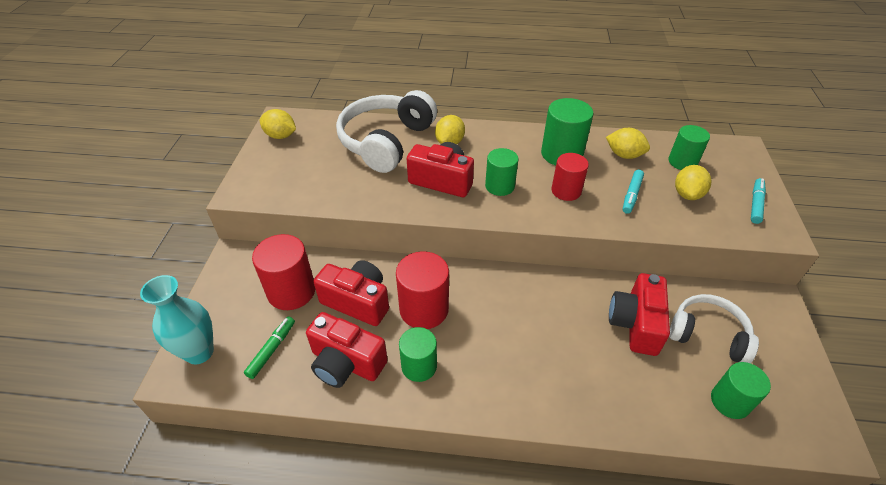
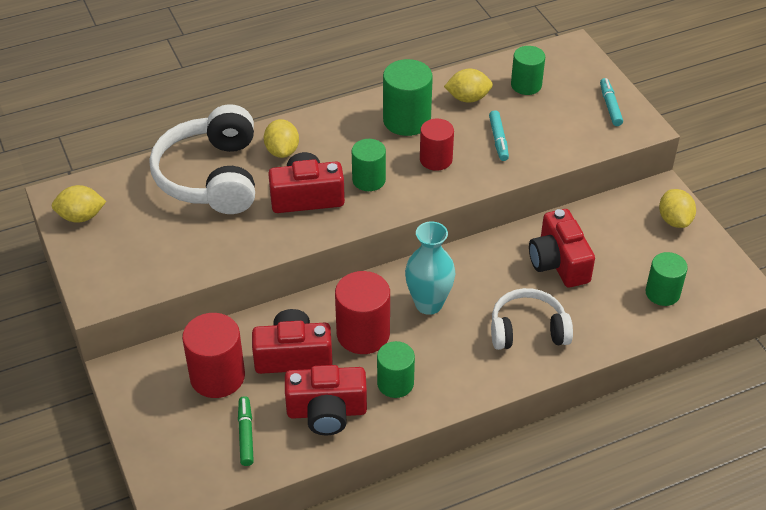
camera: 30 degrees left, 0 degrees up
(199, 352) = (174, 470): turquoise vase -> turquoise vase (428, 304)
(687, 194) = (547, 119): yellow lemon -> yellow lemon (674, 220)
(708, 335) = (621, 246): white headphones -> white headphones (528, 330)

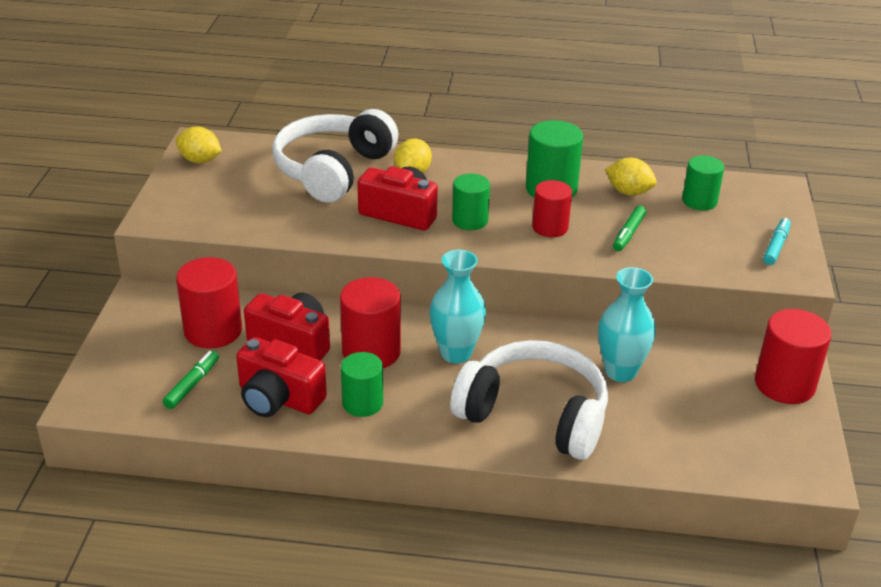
camera: 30 degrees right, 10 degrees down
(498, 140) = (628, 233): turquoise marker -> green marker
(528, 330) = (534, 415): white headphones -> white headphones, size x1.59
(558, 263) = (620, 371): red camera -> turquoise vase
(662, 293) = (712, 443): green cylinder -> none
(674, 220) = (784, 384): yellow lemon -> red cylinder

